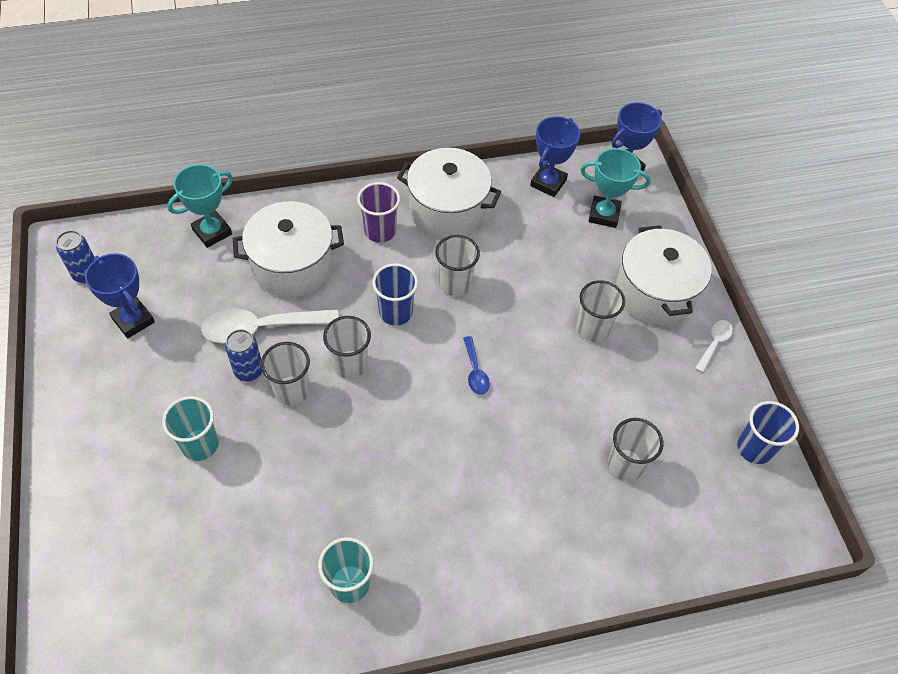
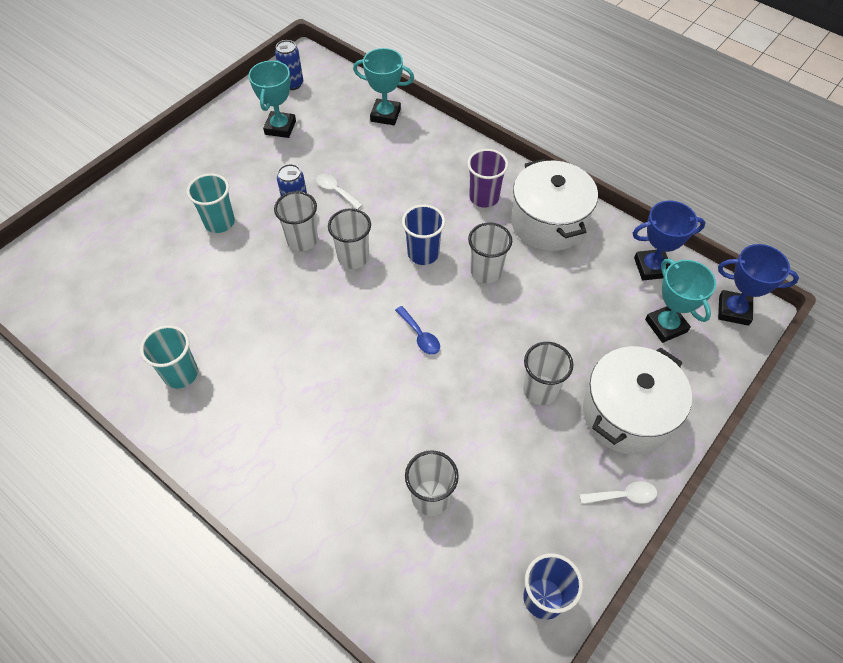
camera: 55 degrees right, 0 degrees up
(133, 320) = (280, 127): blue trophy -> turquoise trophy
(261, 328) = (335, 191): white spoon -> white spoon, size x0.51
(293, 266) = (402, 172): white pot -> none
(475, 371) = (420, 336): blue spoon -> blue spoon turned 75 degrees counterclockwise

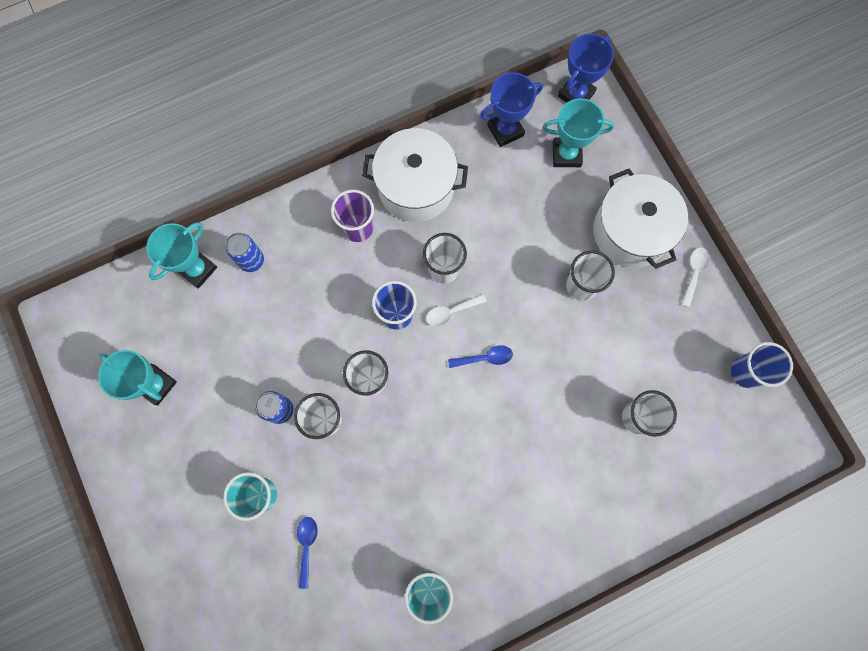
camera: 65 degrees left, 20 degrees up
(187, 269) = (307, 546): none -> blue spoon
(292, 84) = (94, 347): blue can -> blue can (252, 260)
(335, 191) = (277, 363): white spoon -> white spoon (451, 312)
(651, 267) = (505, 130): blue trophy -> blue trophy turned 45 degrees clockwise

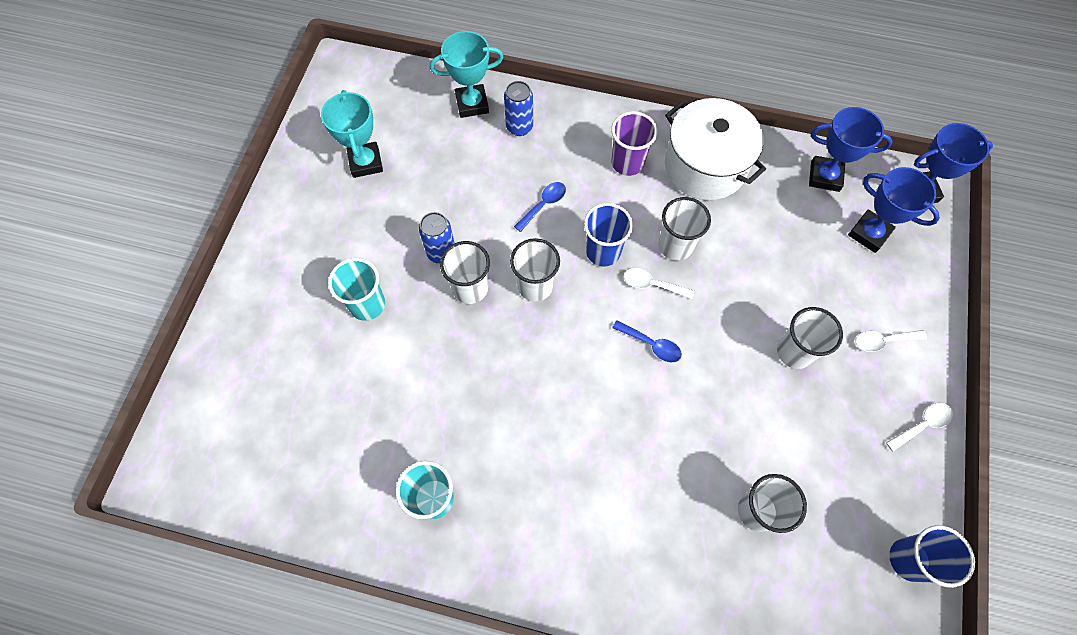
camera: 40 degrees right, 10 degrees down
(307, 546) = (366, 375): blue spoon -> blue spoon (543, 204)
(566, 154) = (869, 233): turquoise trophy -> blue trophy
(631, 231) = (883, 341): white pot -> white spoon

